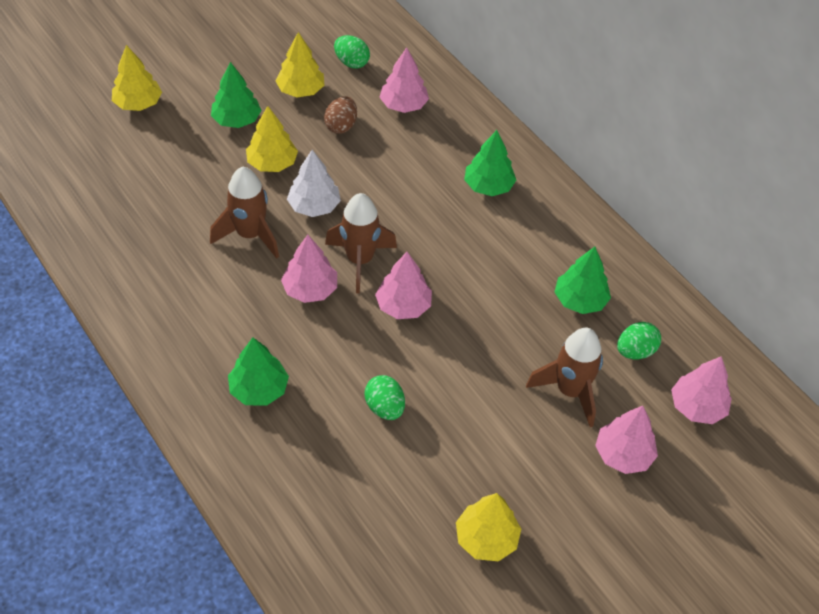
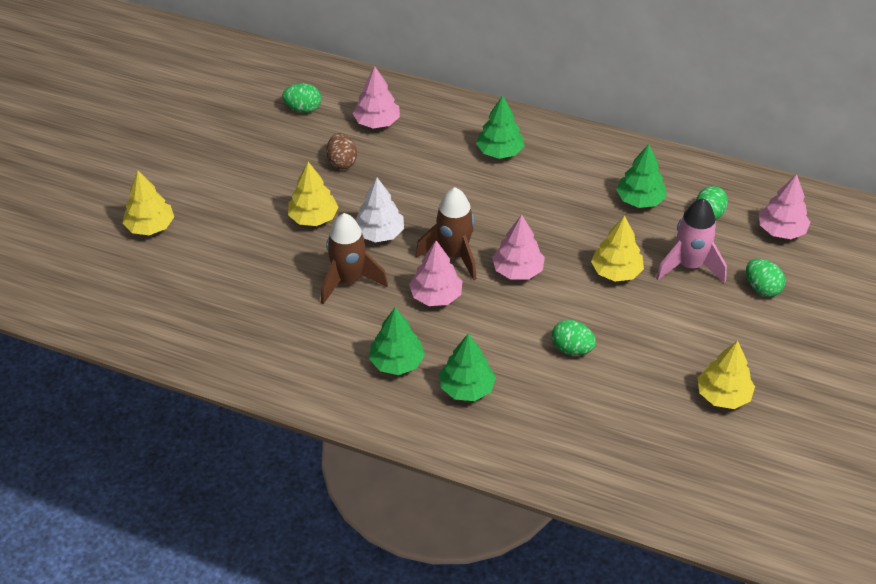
camera: 30 degrees left, 5 degrees down
(237, 120) = (250, 199): green tree -> green tree (397, 362)
(300, 90) = (281, 150): yellow tree -> yellow tree (616, 272)
(570, 391) = (689, 266): brown rocket -> pink rocket
(623, 454) = (762, 288): pink tree -> green egg

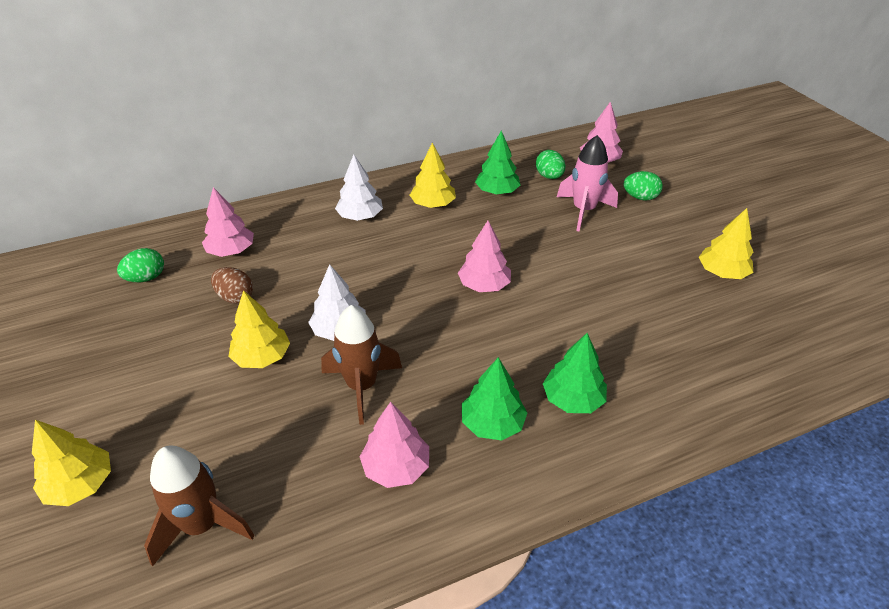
camera: 45 degrees left, 5 degrees down
(436, 296) = (450, 346): pink tree -> pink tree (396, 467)
(454, 255) = (422, 306): brown rocket -> brown rocket (202, 525)
(499, 152) = (360, 217): green tree -> white tree
(572, 349) = (597, 312): green egg -> none
(616, 272) = (548, 243): yellow tree -> yellow tree (433, 204)

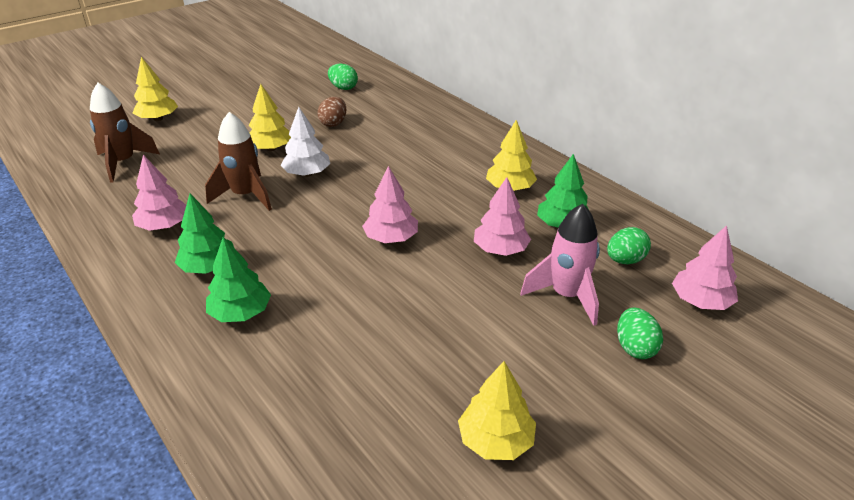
camera: 75 degrees right, 5 degrees down
(231, 251) = (387, 109): pink tree -> pink tree (500, 249)
(360, 217) = (465, 153): white tree -> none

